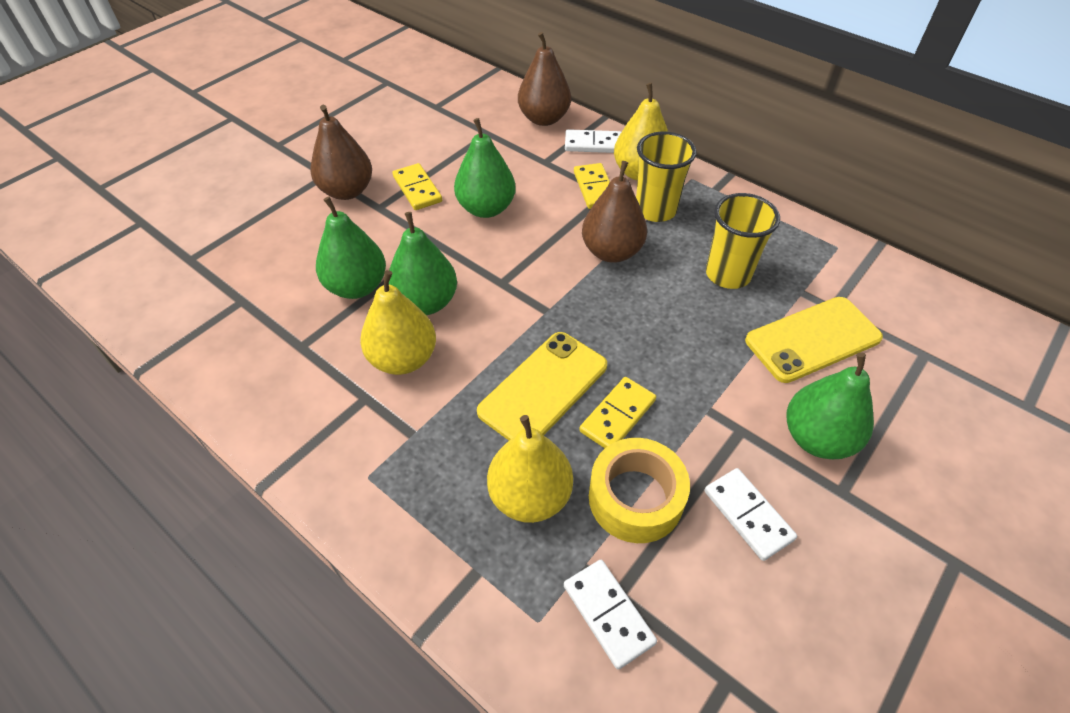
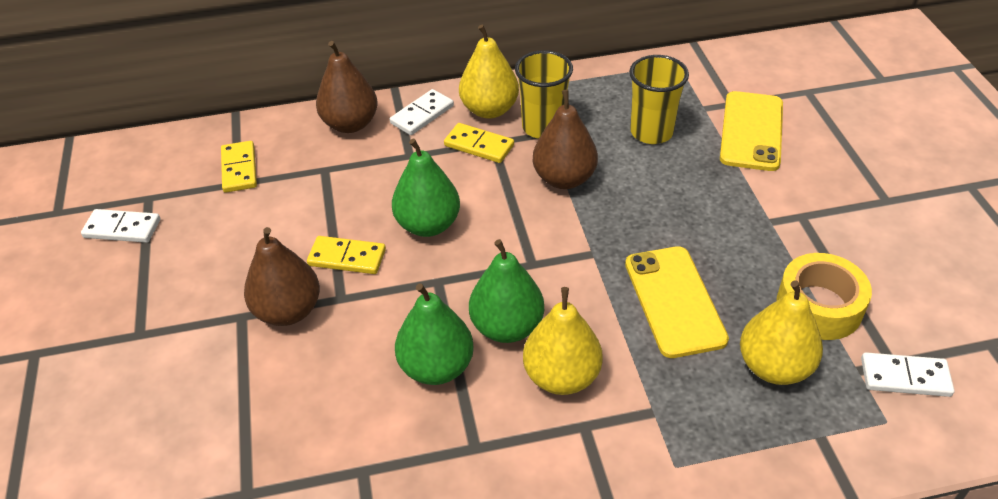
camera: 50 degrees left, 5 degrees down
(617, 415) = (736, 273): yellow domino -> yellow domino (239, 169)
(747, 515) = (873, 256): white domino -> white domino (122, 229)
(817, 438) = (836, 184): green pear -> none

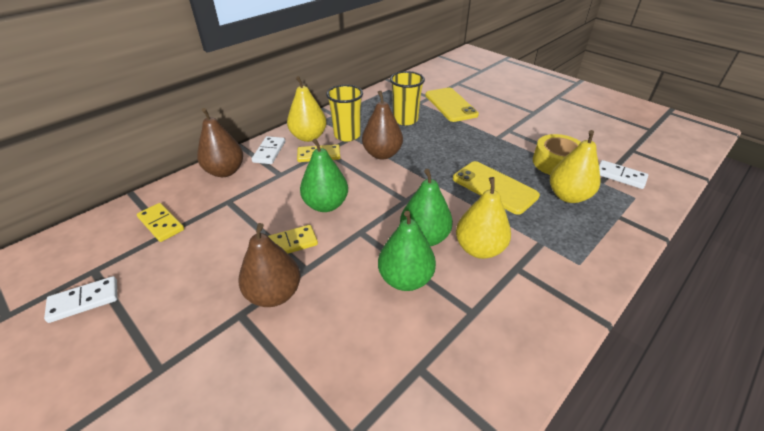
camera: 35 degrees left, 5 degrees down
(905, 377) = (620, 176): white domino -> white domino turned 60 degrees clockwise

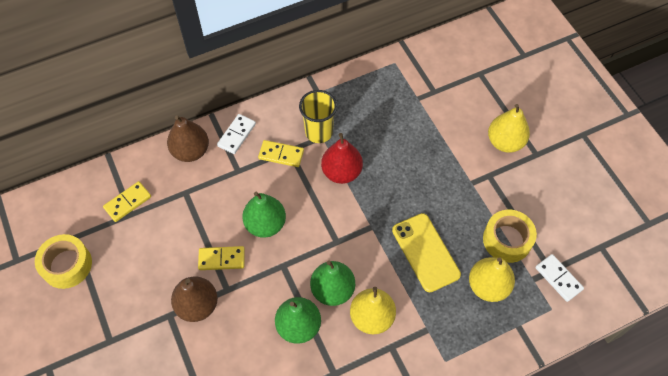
camera: 20 degrees right, 20 degrees up
(84, 301) = (67, 265): white domino -> yellow tape
(161, 224) = (128, 202): yellow domino -> yellow domino turned 75 degrees clockwise
(308, 137) = (280, 123): yellow pear -> yellow pear (505, 142)
(382, 154) = (341, 172): brown pear -> red pear
(405, 120) = (388, 124): yellow cup -> none
(450, 105) = (450, 113): yellow phone -> none

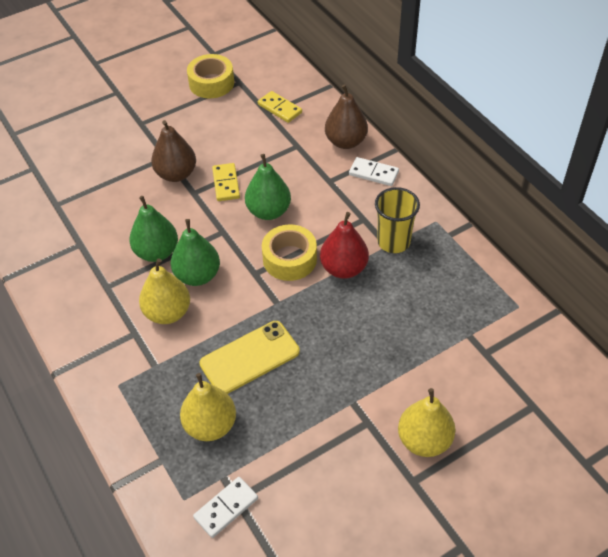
camera: 85 degrees right, 10 degrees down
(281, 154) = (356, 213): yellow domino -> none
(507, 240) = (275, 445): yellow tape -> yellow tape (289, 259)

